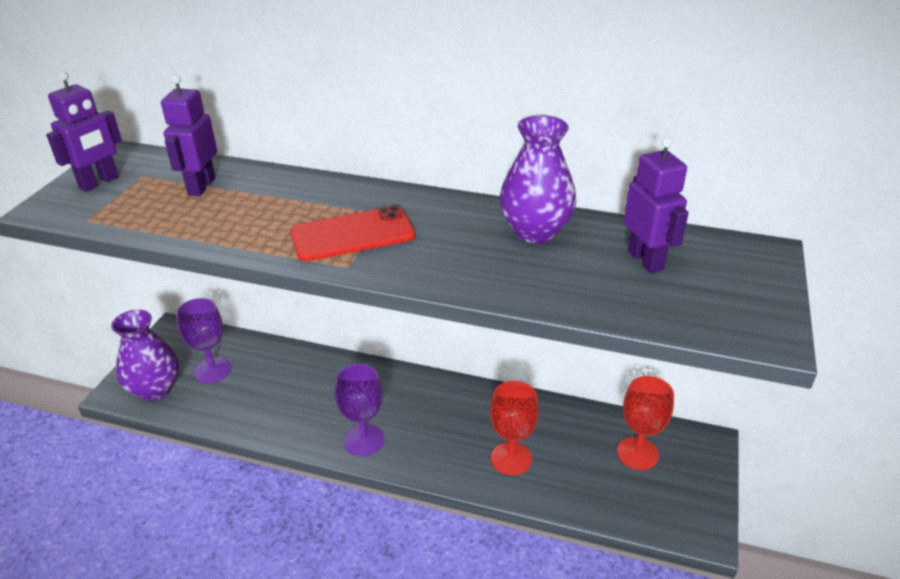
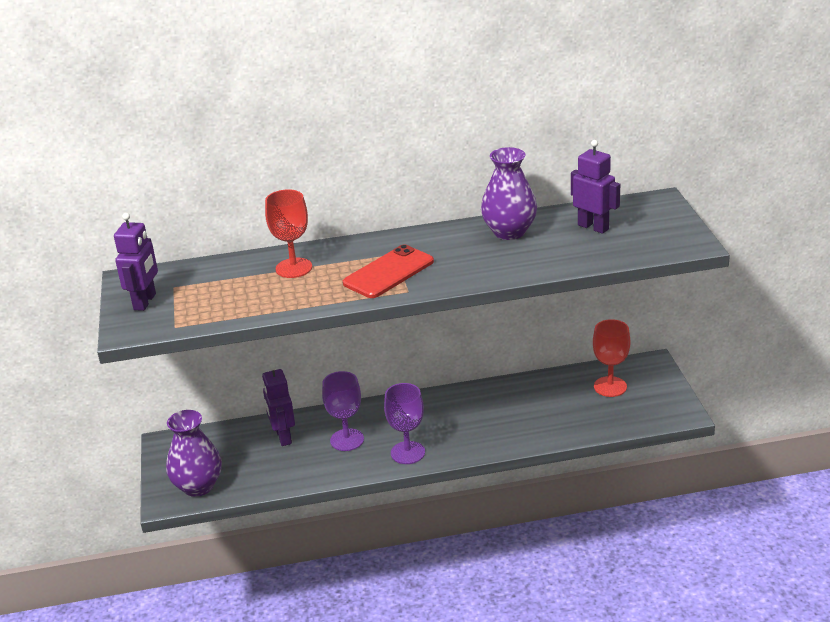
camera: 25 degrees left, 5 degrees down
(201, 186) = (234, 279): purple robot -> purple robot (283, 437)
(212, 370) = (235, 456): purple goblet -> purple goblet (347, 440)
(511, 458) = (526, 422): red goblet -> red goblet (294, 268)

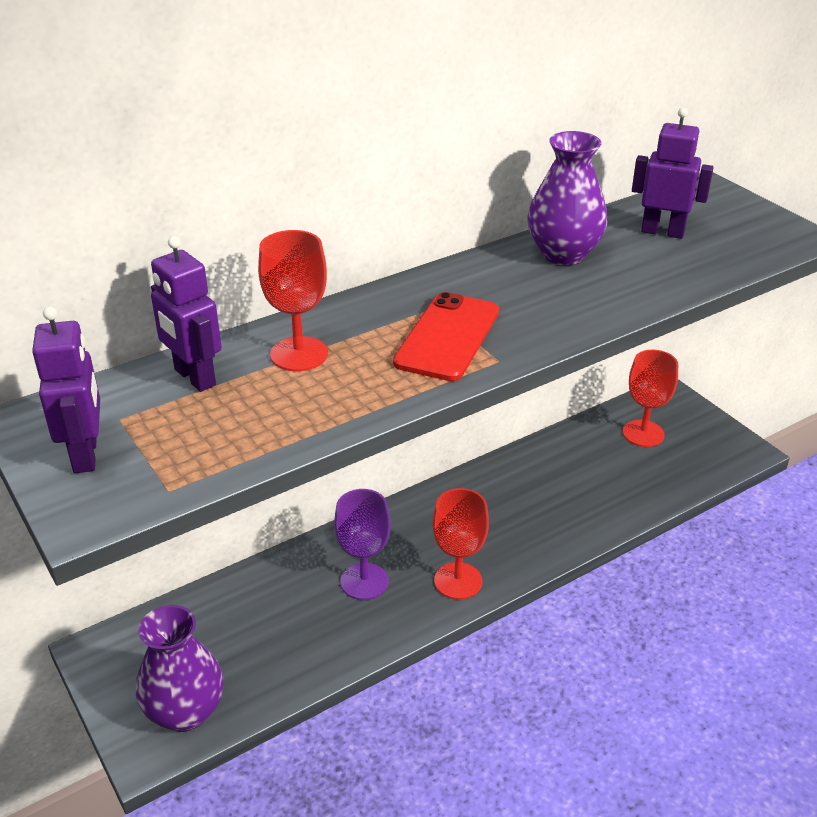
camera: 25 degrees left, 5 degrees up
(283, 437) = (271, 598): purple robot -> purple robot (194, 377)
(407, 453) = (458, 581): purple goblet -> red goblet

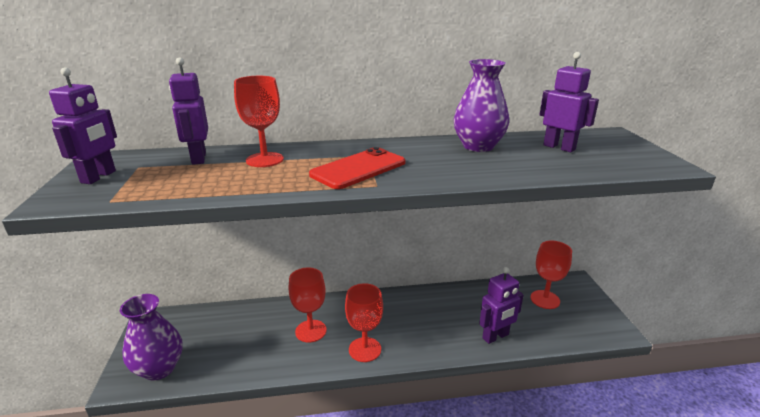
camera: 25 degrees right, 10 degrees down
(364, 581) = (311, 331): purple goblet -> red goblet
(611, 506) = (495, 336): none -> purple robot

